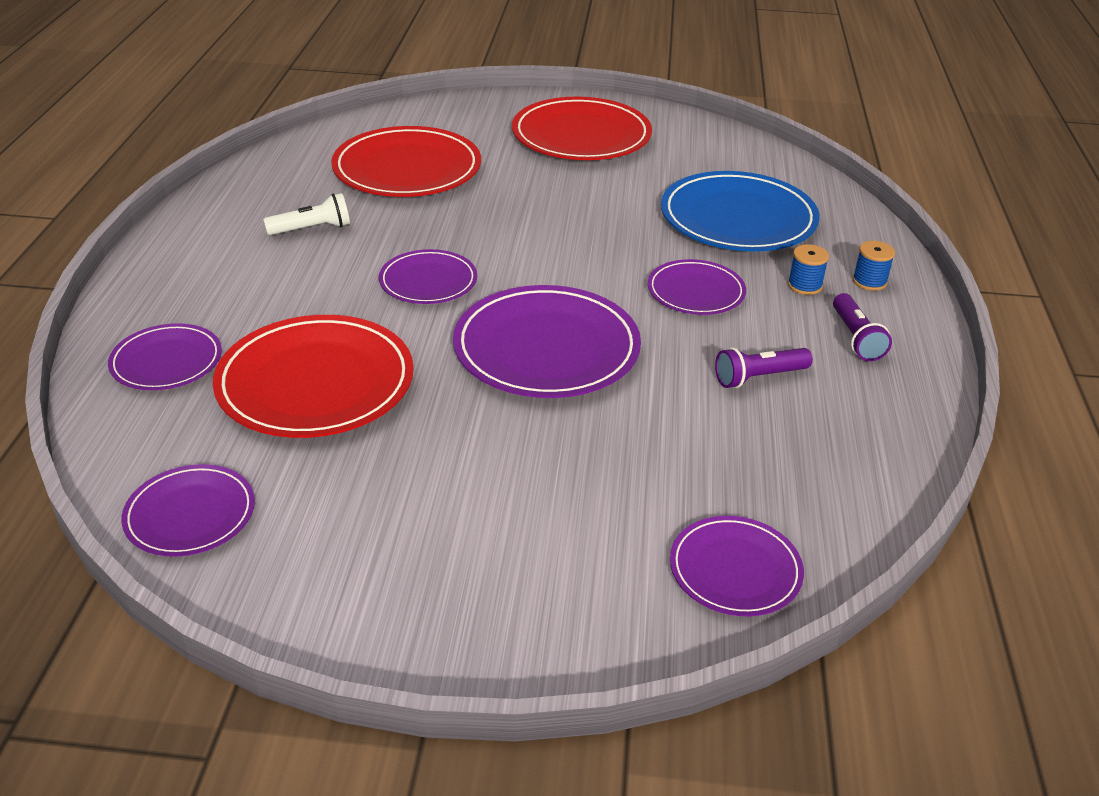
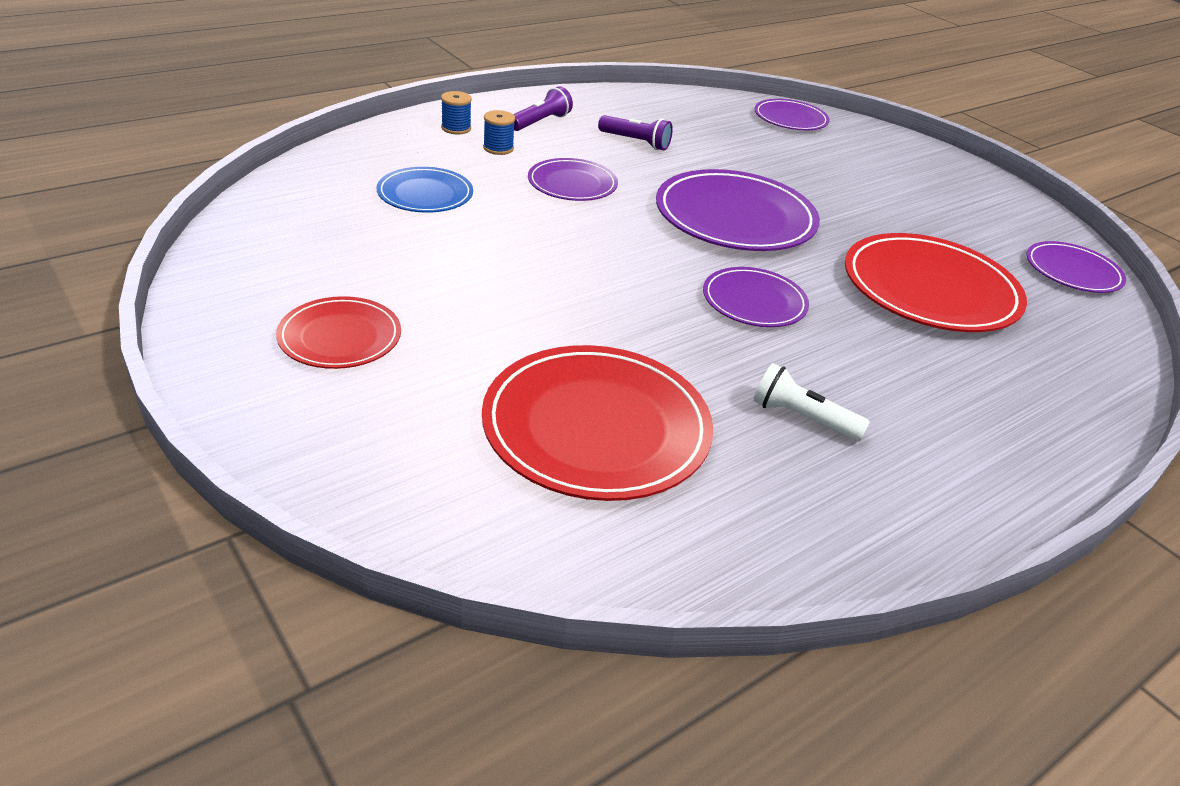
camera: 135 degrees left, 0 degrees up
(166, 361) = (1049, 370): purple plate -> none
(581, 136) = (340, 337): red plate -> red plate, size x0.57
(738, 218) = (425, 194): blue plate -> blue plate, size x0.57

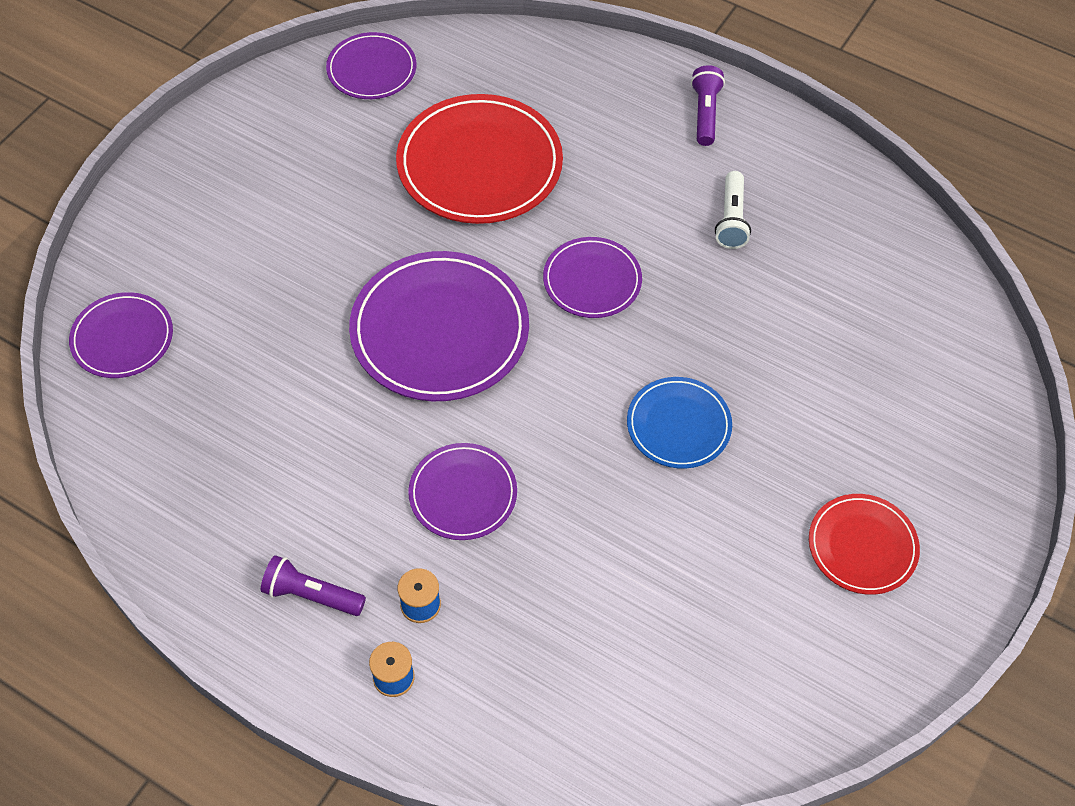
camera: 110 degrees left, 20 degrees up
(425, 194) = (584, 617): blue plate -> blue plate (678, 425)
(596, 427) = (834, 333): red plate -> none
(635, 142) = (306, 473): purple flashlight -> purple flashlight (705, 113)

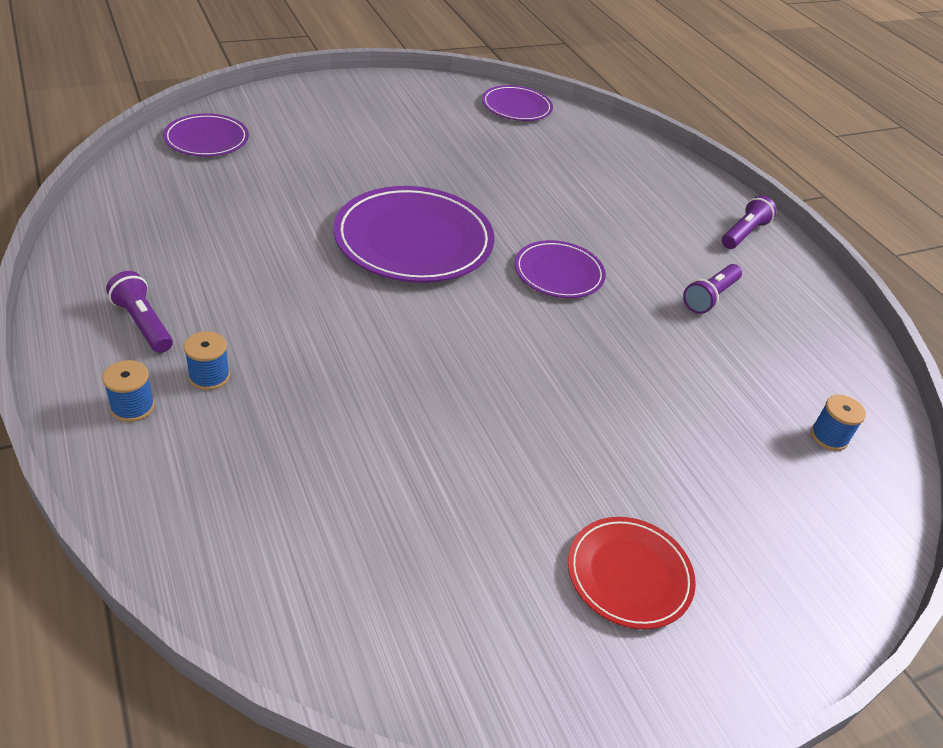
camera: 30 degrees right, 15 degrees down
(463, 494) = (321, 333): purple plate -> none
(479, 164) = (540, 178): red plate -> none
(678, 425) = (539, 390): blue plate -> none
(731, 219) = (710, 297): white flashlight -> purple flashlight
(912, 313) = (829, 436): none -> blue spool

